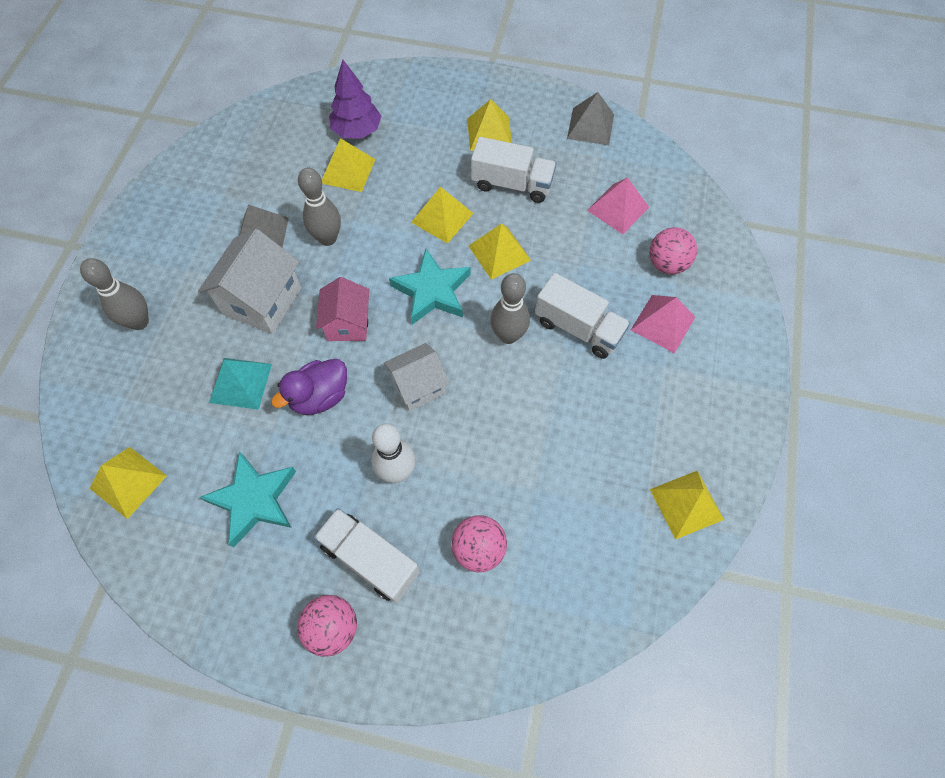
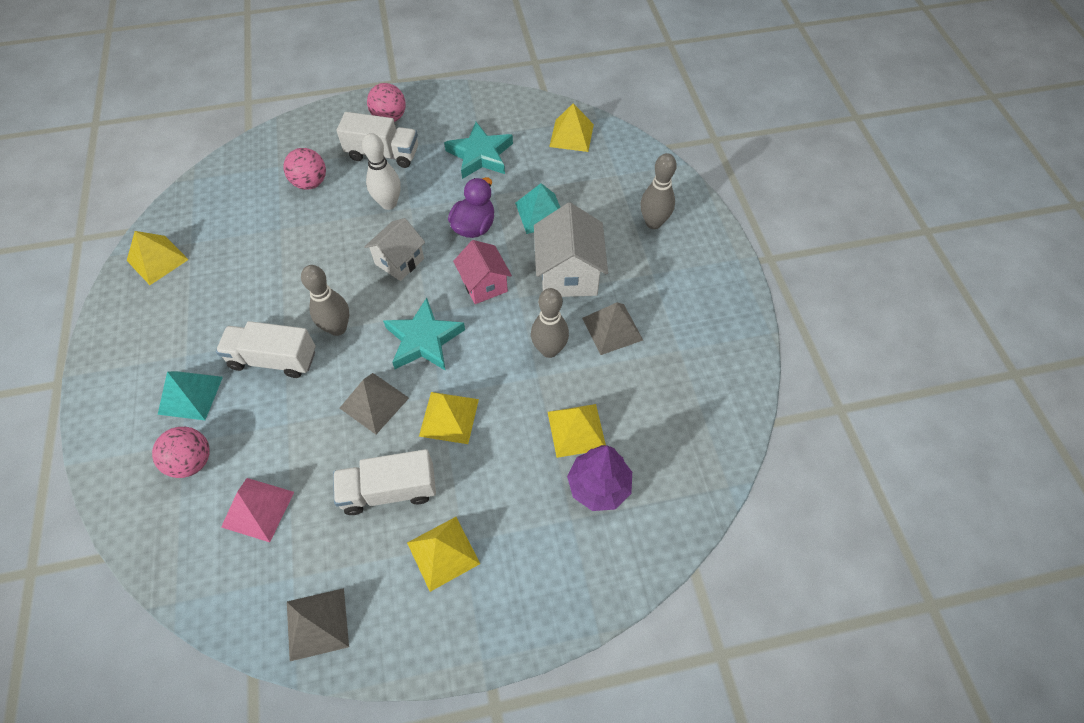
camera: 155 degrees right, 5 degrees down
(499, 253) = (374, 402): yellow pyramid -> grey pyramid
(662, 323) = (190, 395): pink pyramid -> turquoise pyramid

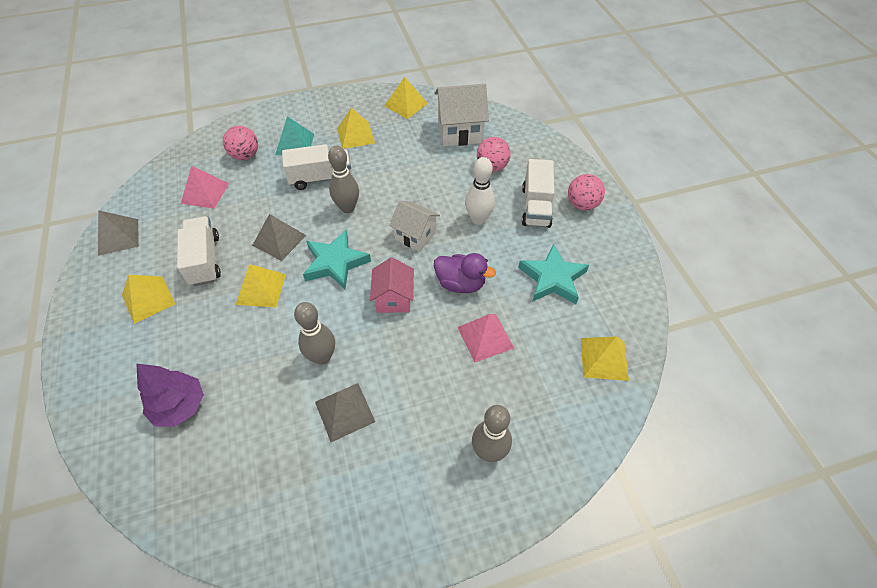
camera: 85 degrees right, 5 degrees down
(273, 359) = (321, 178): white truck -> white truck turned 75 degrees clockwise
(484, 284) = (394, 298): pink house -> pink house turned 60 degrees counterclockwise
(541, 213) = (485, 337): turquoise pyramid -> pink pyramid
(568, 274) = (410, 367): white house -> white house (460, 132)
(576, 430) = (237, 385): yellow pyramid -> yellow pyramid (355, 135)

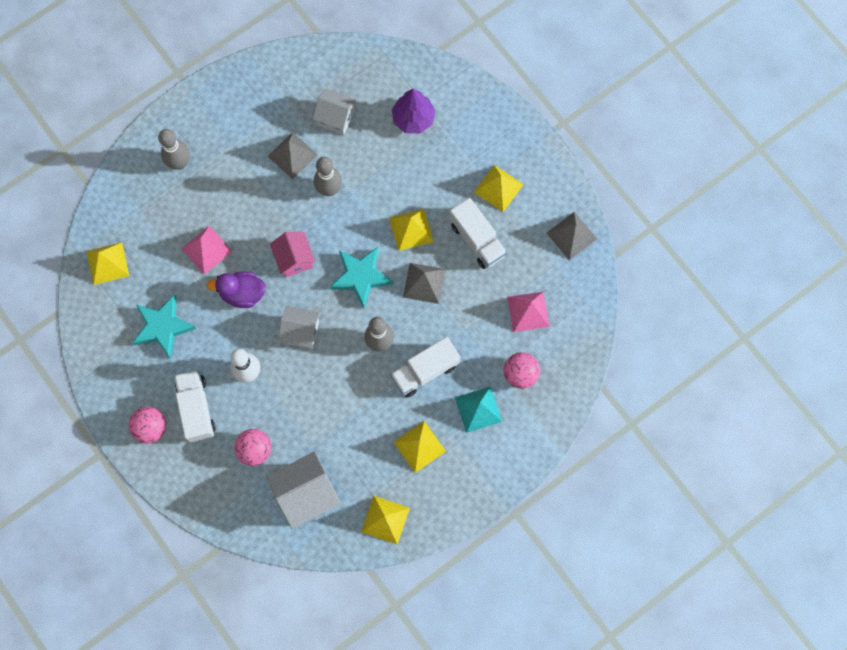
camera: 160 degrees right, 20 degrees up
(268, 441) = (336, 118): none -> white house

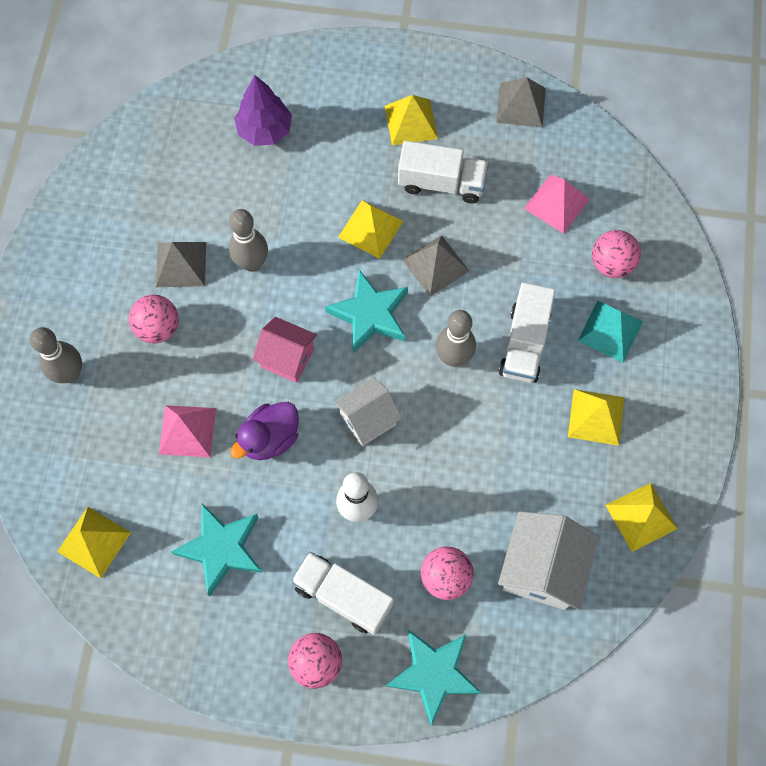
camera: 45 degrees left, 5 degrees down
(200, 490) = (434, 674): none -> turquoise star
(246, 180) = (158, 328): none -> pink ball
(336, 118) = (188, 193): white house -> none

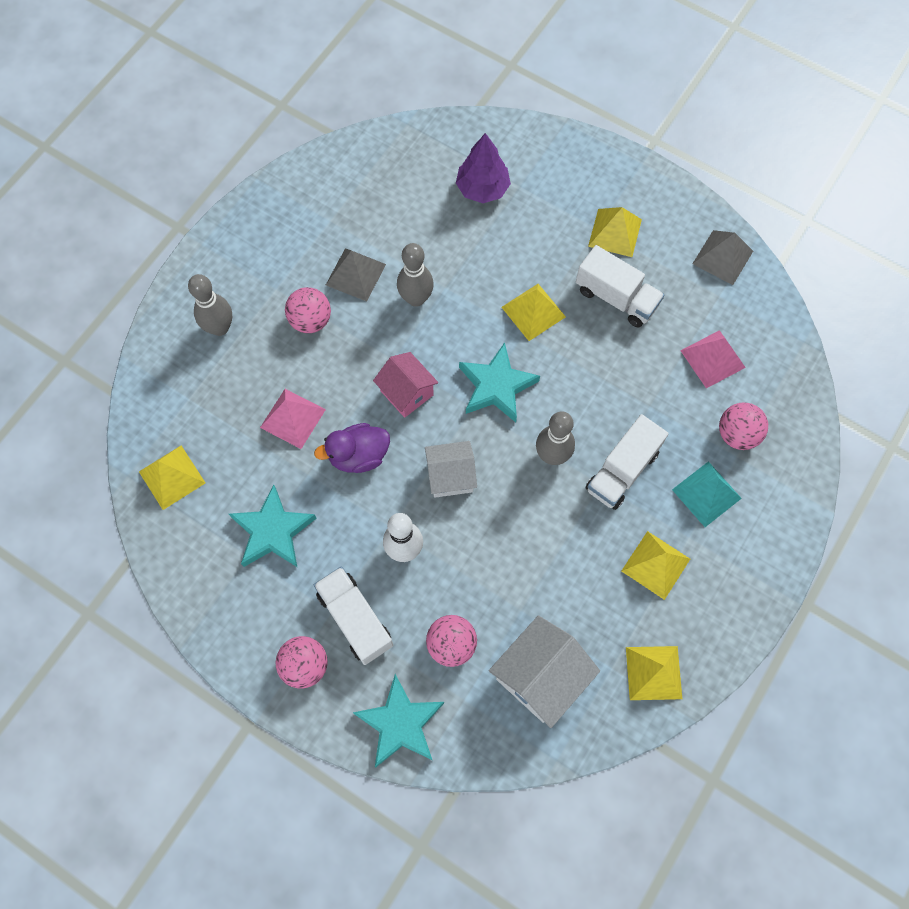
camera: 25 degrees right, 0 degrees up
(435, 265) = (575, 368): grey pyramid -> none

